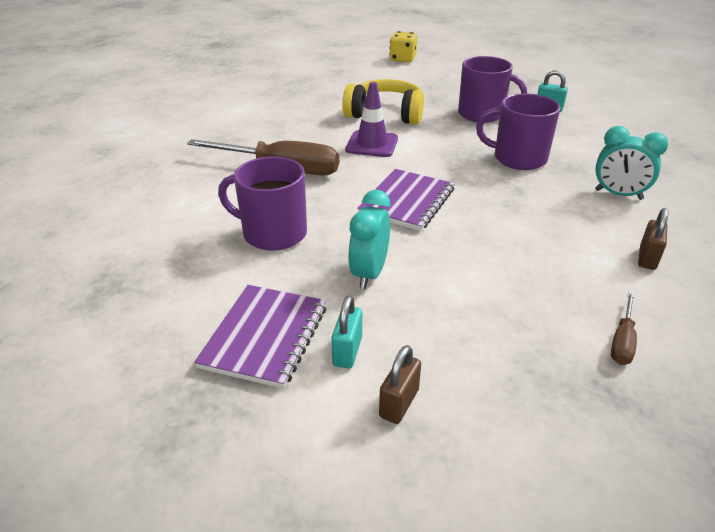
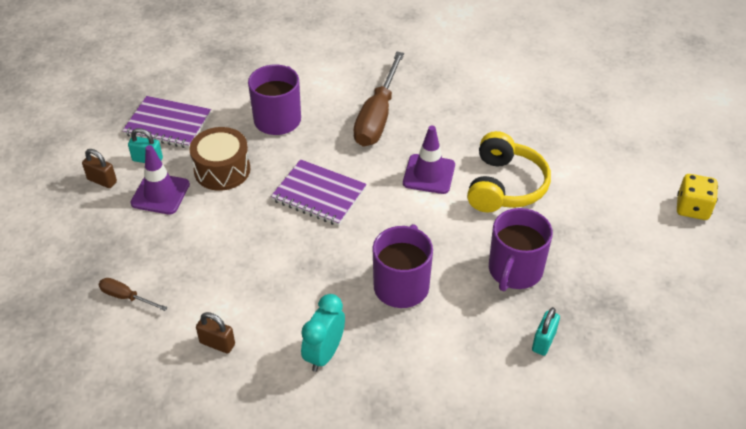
camera: 90 degrees right, 10 degrees up
(369, 273) = (222, 170): turquoise clock -> brown drum
(421, 328) = (160, 194): none -> purple traffic cone

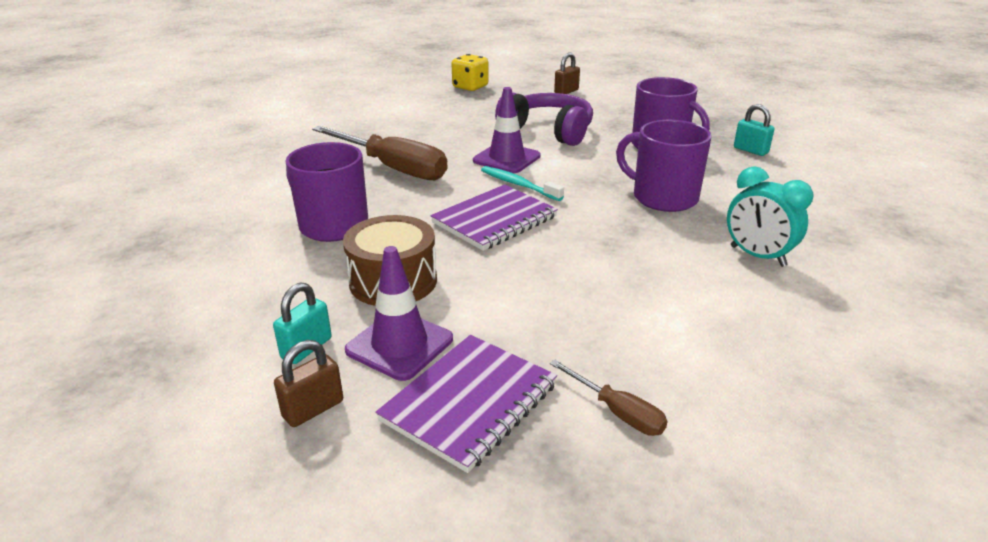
camera: 70 degrees left, 15 degrees down
(126, 297) = (617, 412): brown screwdriver -> brown screwdriver turned 90 degrees counterclockwise
(168, 124) = (243, 316): purple notebook -> purple notebook (470, 403)
(217, 343) = (732, 332): brown padlock -> brown padlock (566, 92)
(383, 193) = (518, 185): none -> turquoise toothbrush
(505, 186) = (548, 131): yellow headphones -> purple headphones
(692, 208) = (616, 79): yellow dice -> yellow dice (470, 87)

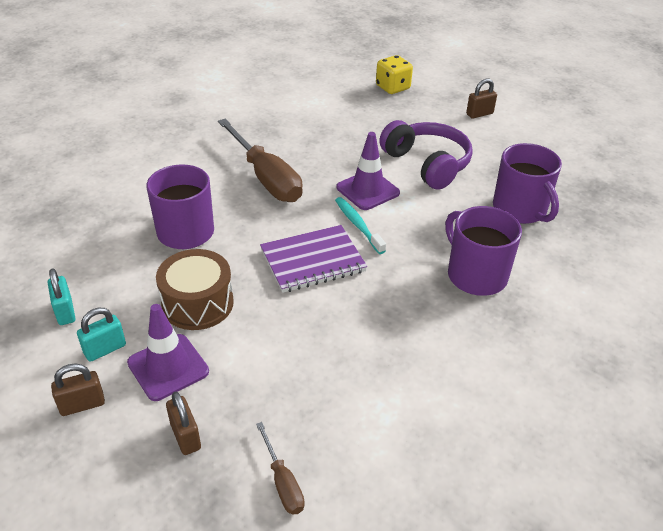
camera: 20 degrees right, 10 degrees up
(470, 403) = (185, 436): purple notebook -> brown padlock
(750, 150) = (606, 237): turquoise padlock -> turquoise padlock (65, 312)
(757, 256) = (510, 368): turquoise clock -> none

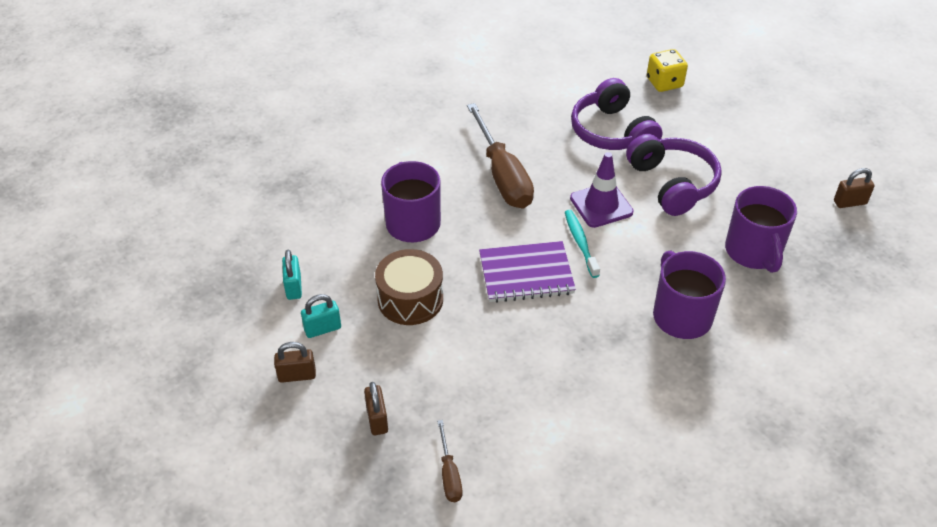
camera: 15 degrees right, 5 degrees up
(168, 367) = (373, 355): purple traffic cone -> none
(358, 130) = (612, 132): none -> purple headphones
(479, 114) = (750, 130): brown padlock -> brown padlock (850, 202)

